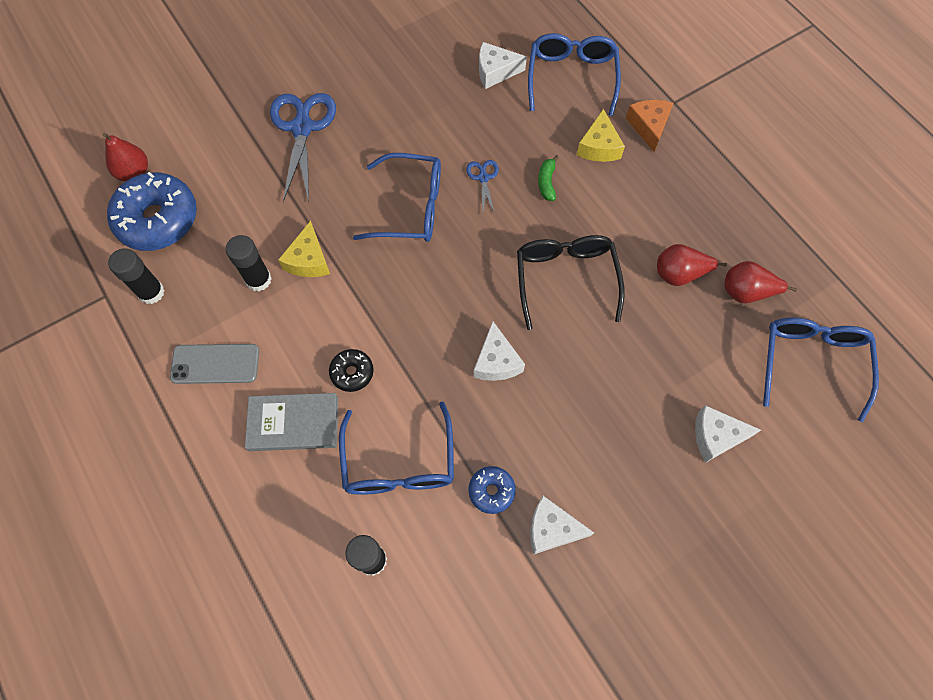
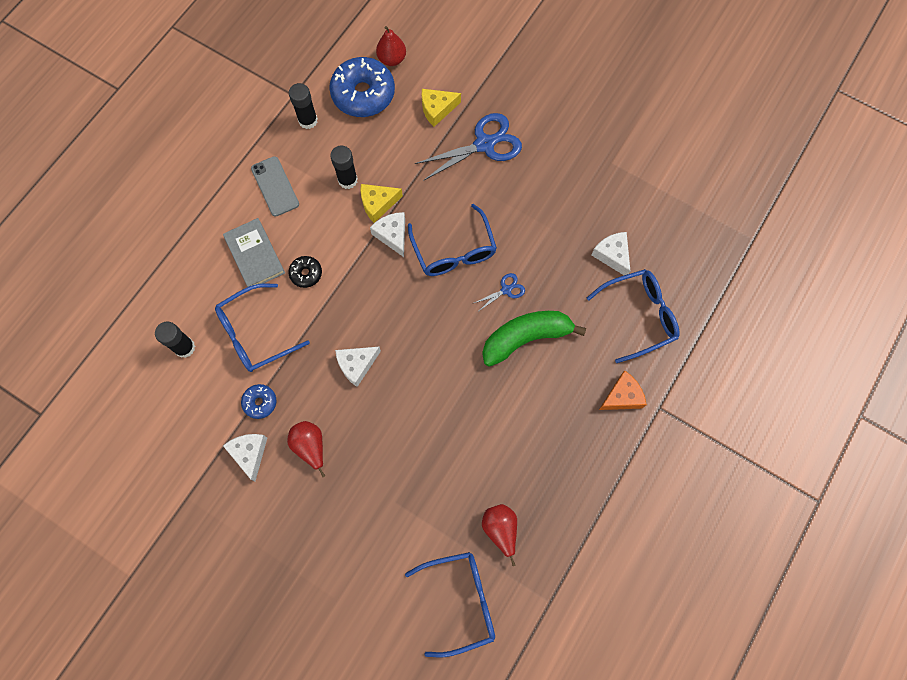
camera: 65 degrees right, 5 degrees up
(546, 182) = (526, 338): green banana -> green banana, size x2.35
(565, 278) = (447, 386): black glasses -> none
(598, 146) = (581, 364): yellow cheese -> yellow cheese (437, 109)
(679, 274) = (492, 471): red pear -> red pear (310, 446)
(716, 436) = (366, 545): white cheese -> white cheese (392, 235)

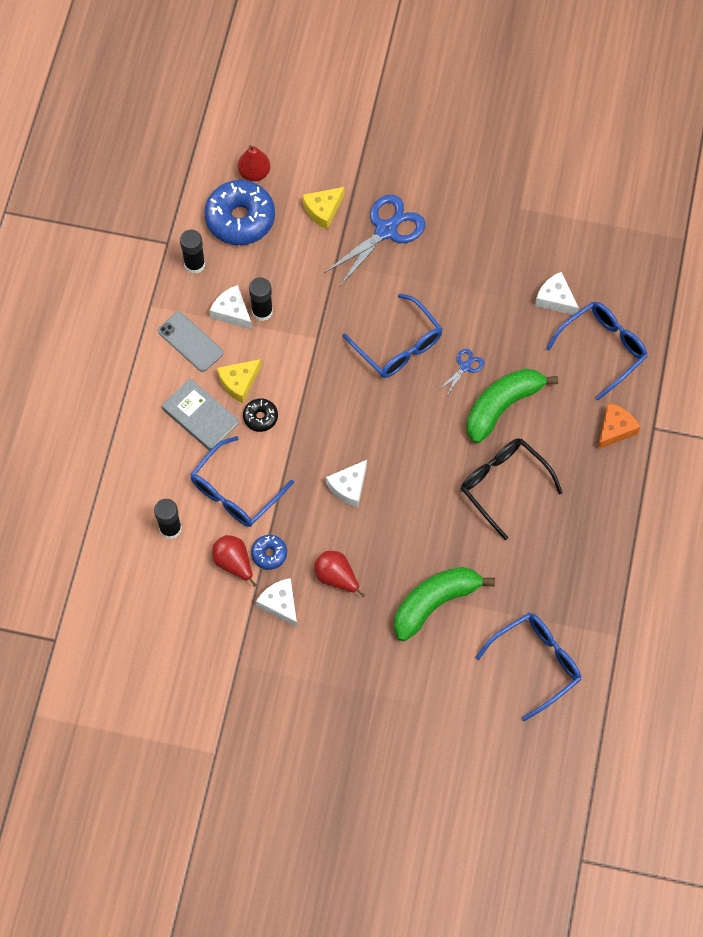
camera: 20 degrees left, 5 degrees down
(378, 204) = (303, 325): yellow cheese -> yellow cheese (239, 382)
(390, 504) = (435, 602): none -> green banana
(392, 235) = (331, 351): white cheese -> white cheese (232, 312)
(497, 413) = (503, 484): none -> black glasses
(500, 529) = (548, 588): red pear -> red pear (234, 563)

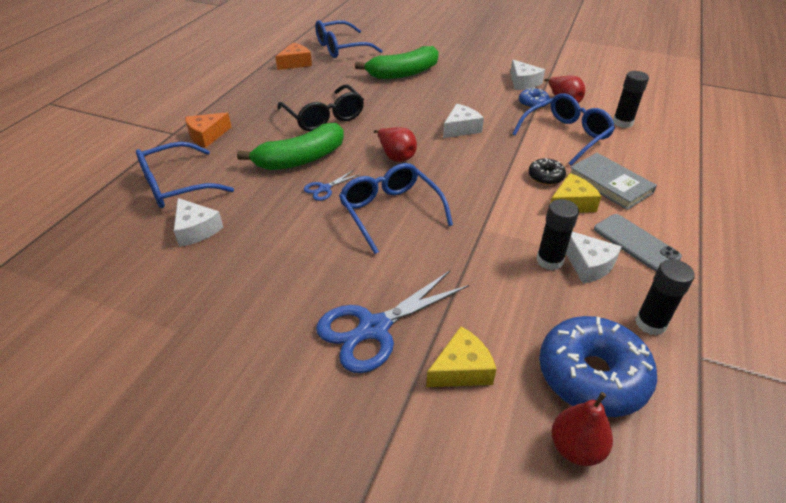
camera: 170 degrees left, 25 degrees down
(336, 577) = (477, 89): red pear -> red pear (396, 156)
(583, 607) = (295, 63): none -> orange cheese

